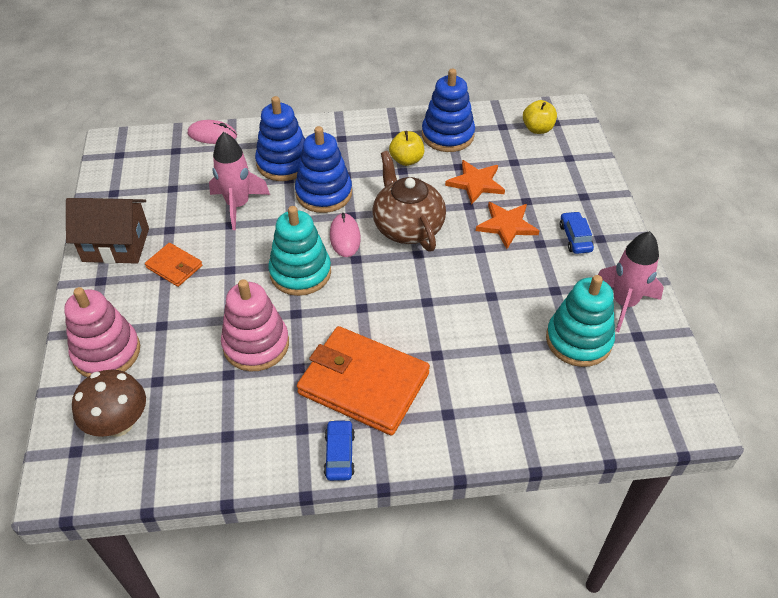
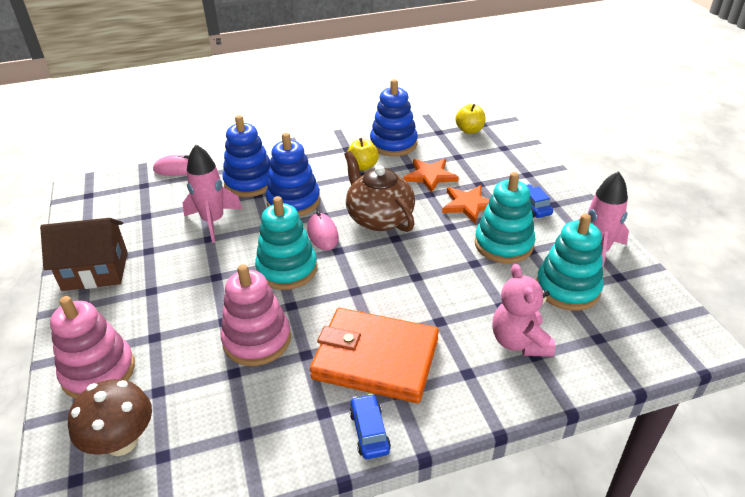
camera: 10 degrees left, 10 degrees down
(174, 266) = (159, 282): orange wallet -> none
(509, 390) = (519, 342): none -> pink teddy bear
(529, 279) = (503, 244): none -> turquoise stacking toy

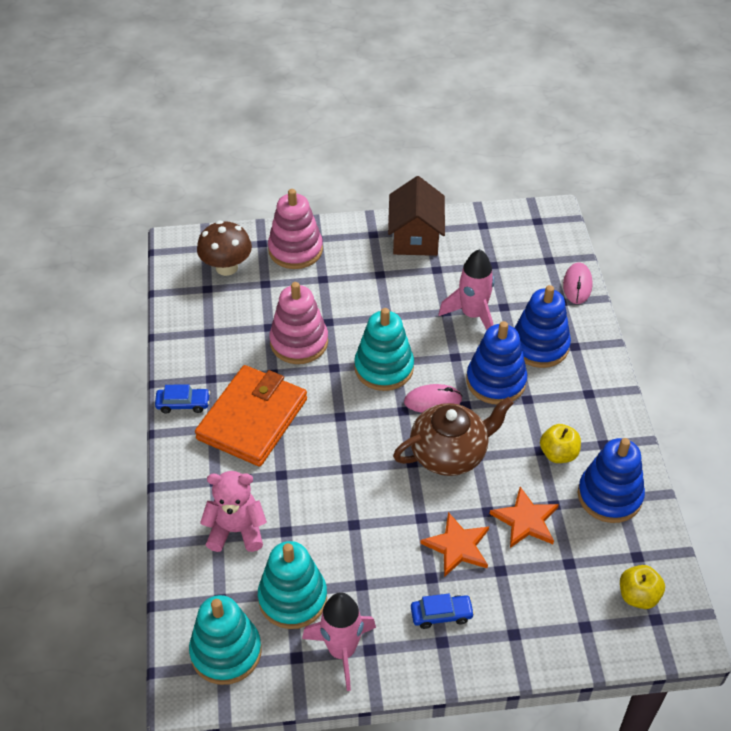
camera: 100 degrees right, 10 degrees up
(503, 244) = (377, 561): turquoise stacking toy -> turquoise stacking toy (226, 652)

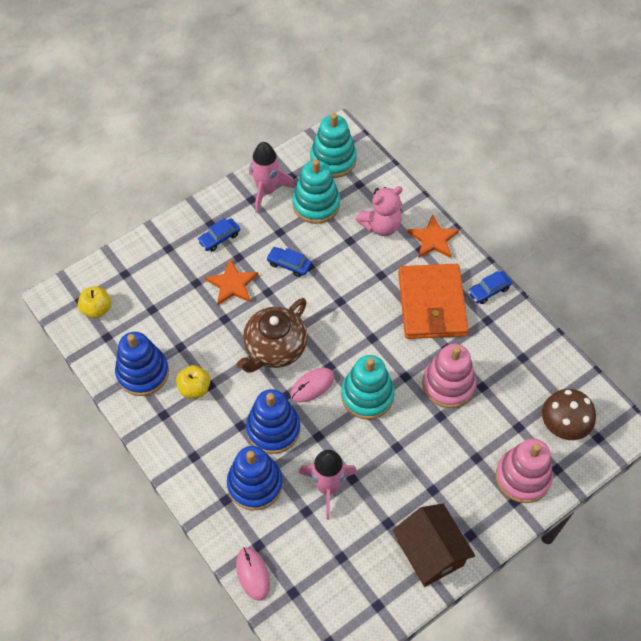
camera: 150 degrees right, 10 degrees up
(376, 537) = (289, 264): none -> blue car
(525, 520) = (195, 325): orange star -> orange star (433, 239)

